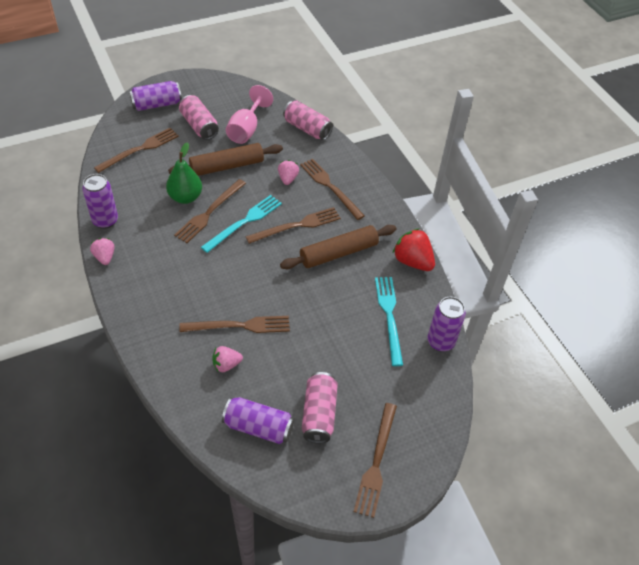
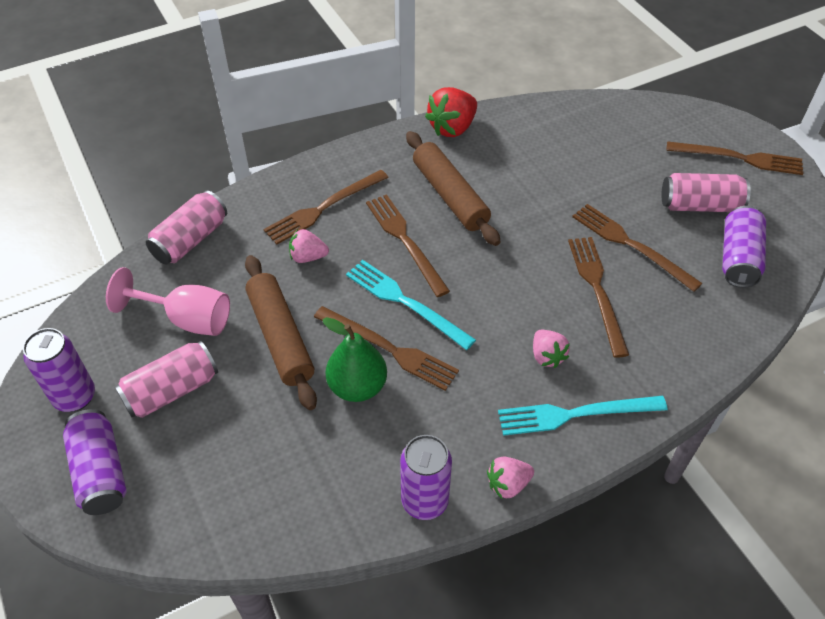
camera: 90 degrees left, 0 degrees up
(140, 149) = (235, 479): brown fork -> brown fork (631, 245)
(226, 365) = (662, 298): pink strawberry -> pink strawberry (547, 356)
(389, 316) = (543, 148): turquoise fork -> turquoise fork (575, 414)
(440, 342) = (568, 108): purple can -> purple can (75, 397)

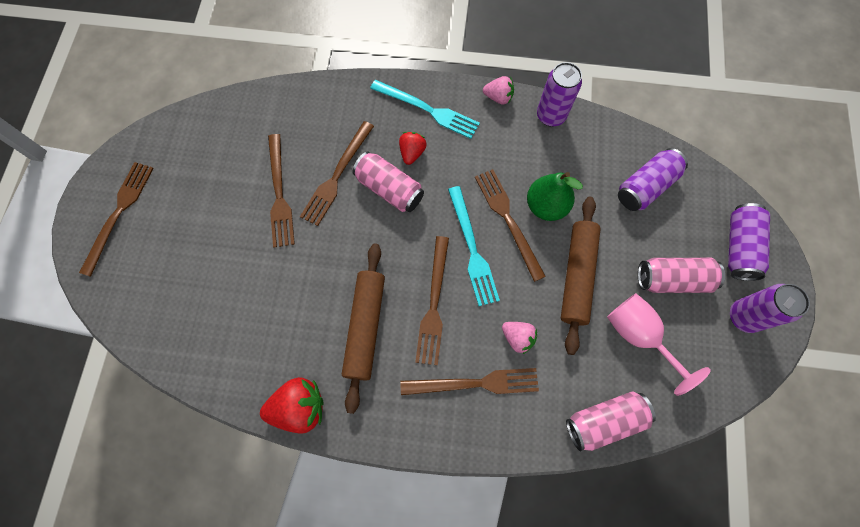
camera: 145 degrees left, 20 degrees up
(547, 356) = (412, 153): pink strawberry -> red strawberry
(700, 205) = (197, 193): pink can -> pink can (389, 189)
(738, 258) = (223, 139): purple can -> purple can (645, 187)
(739, 158) = (119, 213): brown fork -> brown fork turned 60 degrees clockwise

